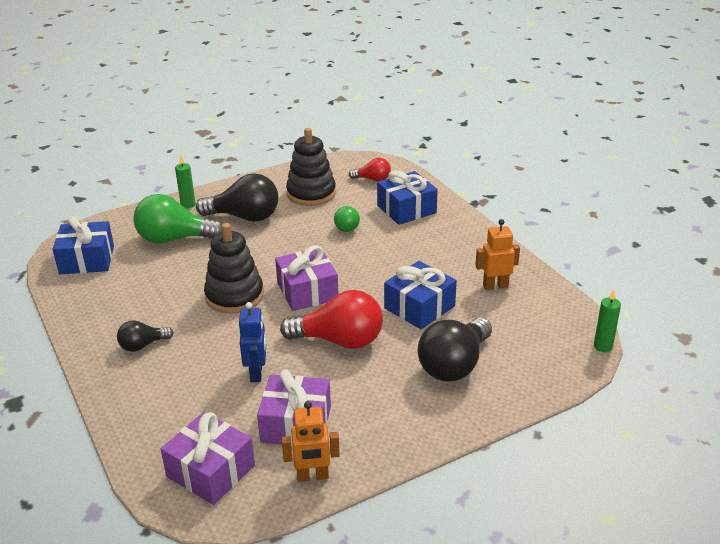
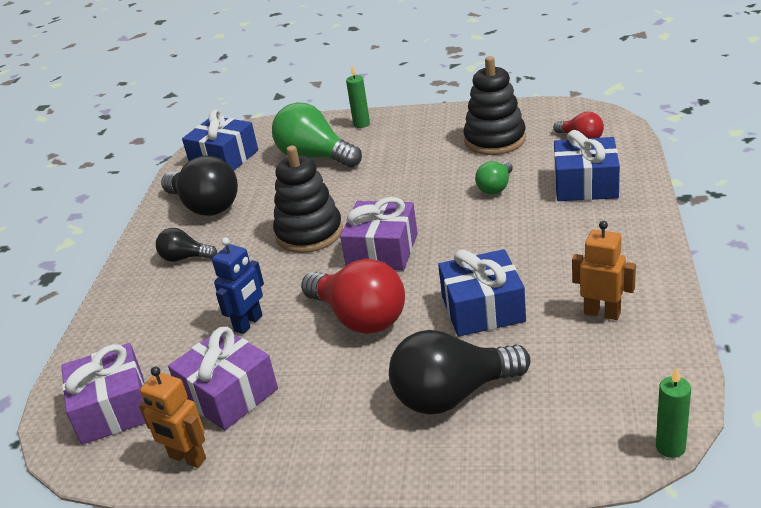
camera: 40 degrees right, 0 degrees up
(245, 217) = (401, 150): black light bulb -> black light bulb (205, 206)

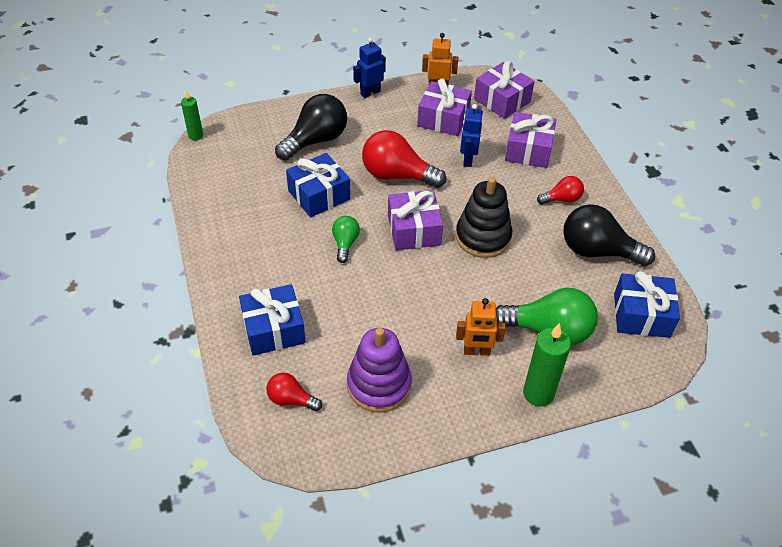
camera: 150 degrees right, 15 degrees up
(159, 322) = (528, 150): none -> purple gift
(185, 258) = (562, 199): black light bulb -> red light bulb
(310, 475) = (370, 93): none -> blue robot
(361, 124) = (538, 393): green candle -> green candle, size x1.64
(495, 140) = (379, 385): black stacking toy -> purple stacking toy
(496, 187) = (352, 313): green light bulb -> green light bulb (345, 243)
(602, 313) = (240, 205): orange robot -> orange robot (476, 351)

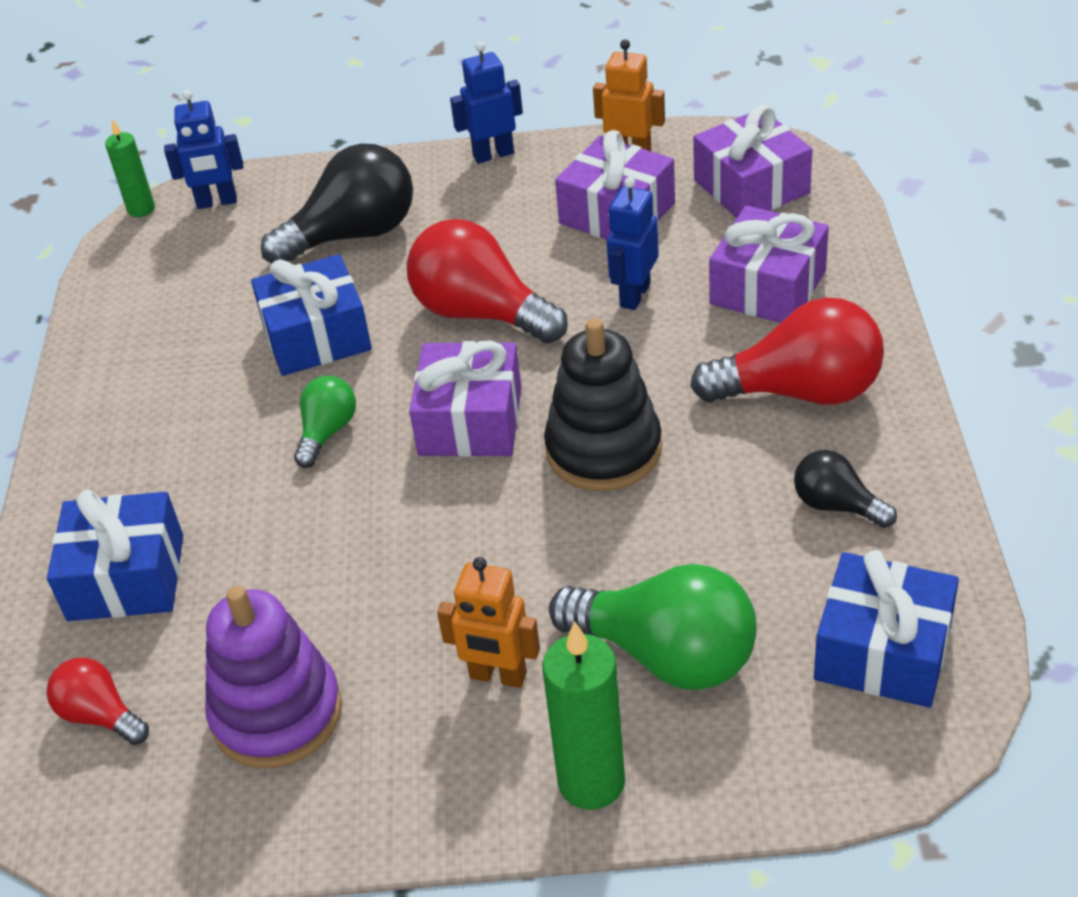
camera: 20 degrees right, 5 degrees down
(236, 129) = (217, 202): none -> blue robot
(562, 199) = (800, 391): red light bulb -> red light bulb, size x1.87
(597, 251) = (836, 505): black light bulb -> black light bulb, size x0.53

